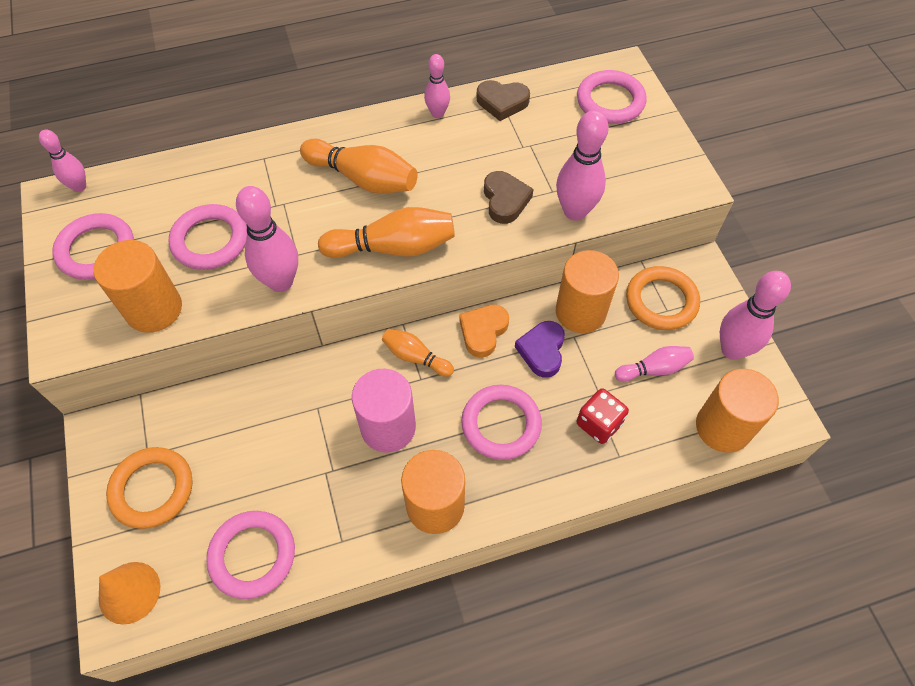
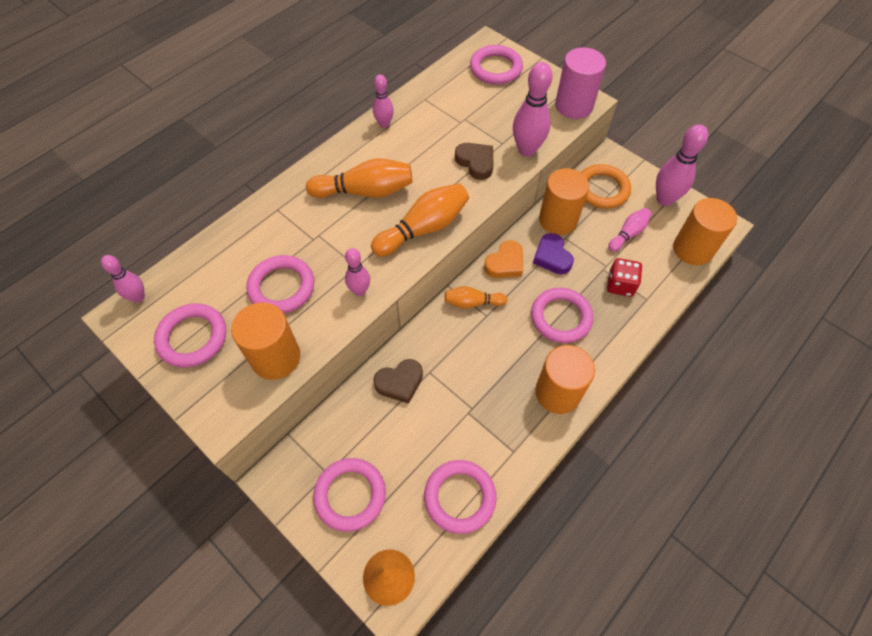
camera: 30 degrees left, 0 degrees up
(152, 489) = (350, 495): orange ring -> pink ring
(281, 282) = (360, 290): pink bowling pin -> pink bowling pin, size x0.59
(388, 427) = (488, 359): pink cylinder -> pink cylinder (574, 106)
(483, 332) = (505, 263): orange heart -> orange heart turned 135 degrees counterclockwise
(502, 102) = (424, 98): brown heart -> brown heart (400, 382)

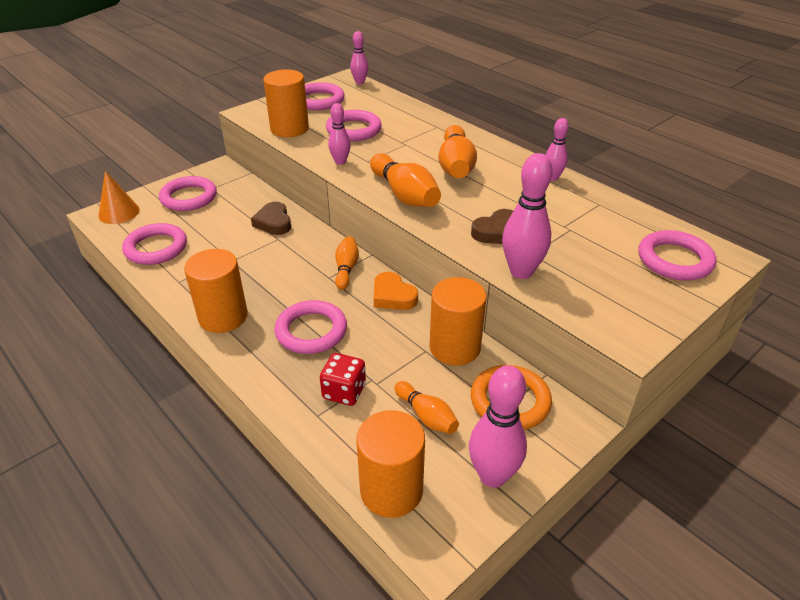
camera: 95 degrees right, 20 degrees down
(552, 257) = (397, 335): purple heart -> none
(574, 106) = (615, 324): pink cylinder -> none
(628, 234) = (426, 416): pink bowling pin -> orange bowling pin

